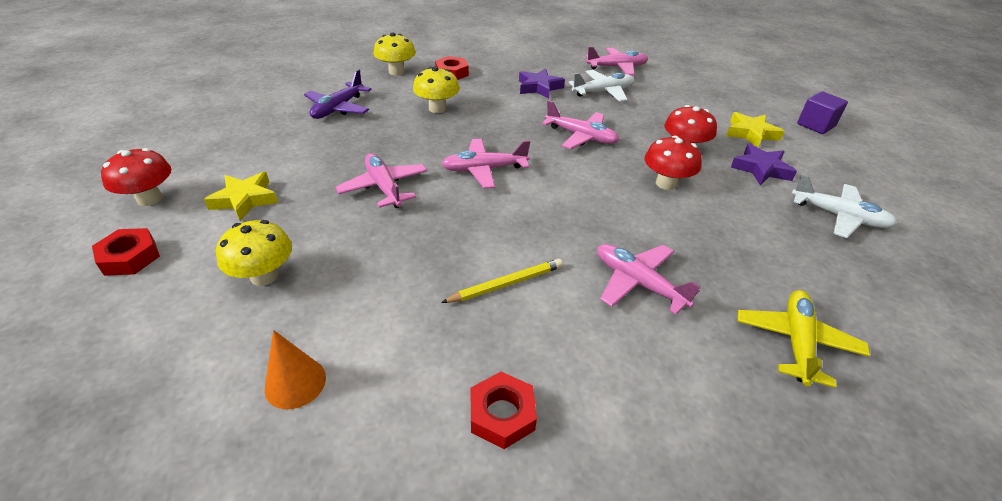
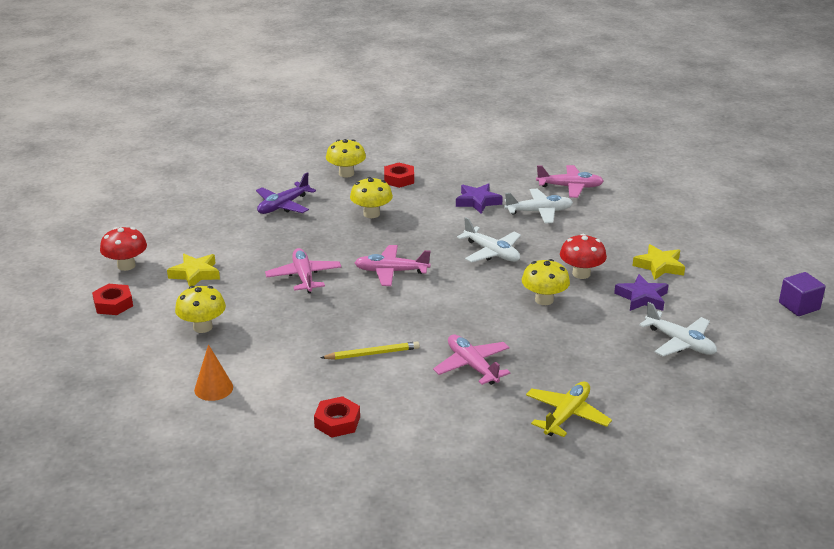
camera: 15 degrees right, 10 degrees down
(581, 136) = (492, 252): pink plane -> white plane
(666, 183) = (544, 300): red mushroom -> yellow mushroom
(815, 125) = (734, 265): purple cube -> purple cube (799, 306)

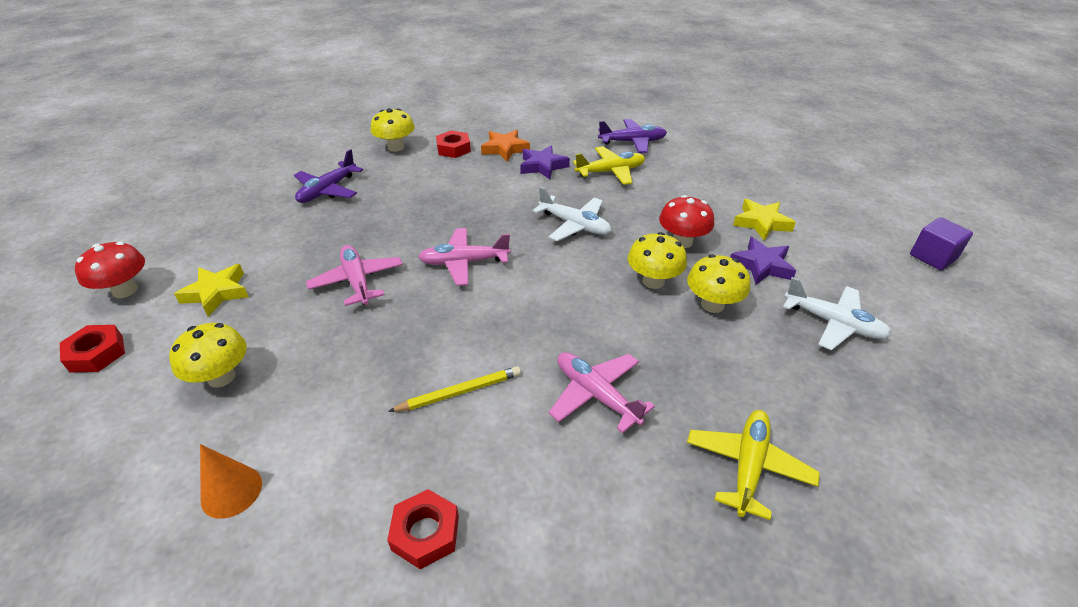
camera: 10 degrees left, 10 degrees up
(371, 214) = (429, 191): yellow mushroom -> yellow mushroom (712, 304)
(446, 183) = (505, 149): none -> orange star
(539, 212) = (610, 172): white plane -> yellow plane
(570, 187) = (632, 142): pink plane -> purple plane

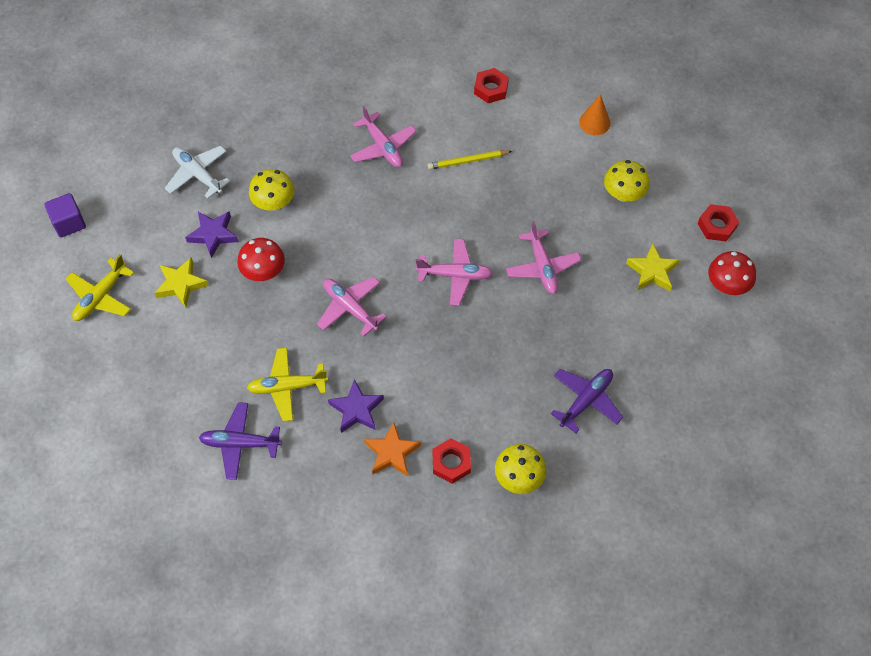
camera: 170 degrees left, 20 degrees up
(574, 225) = (350, 308): white plane -> pink plane
(653, 281) = (308, 232): yellow mushroom -> none
(747, 466) = (313, 95): yellow plane -> yellow plane (101, 296)

